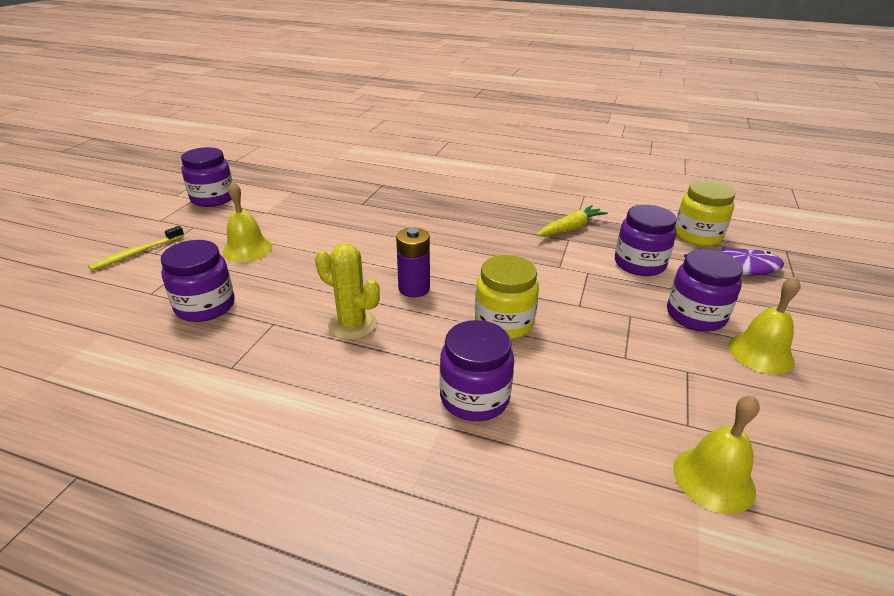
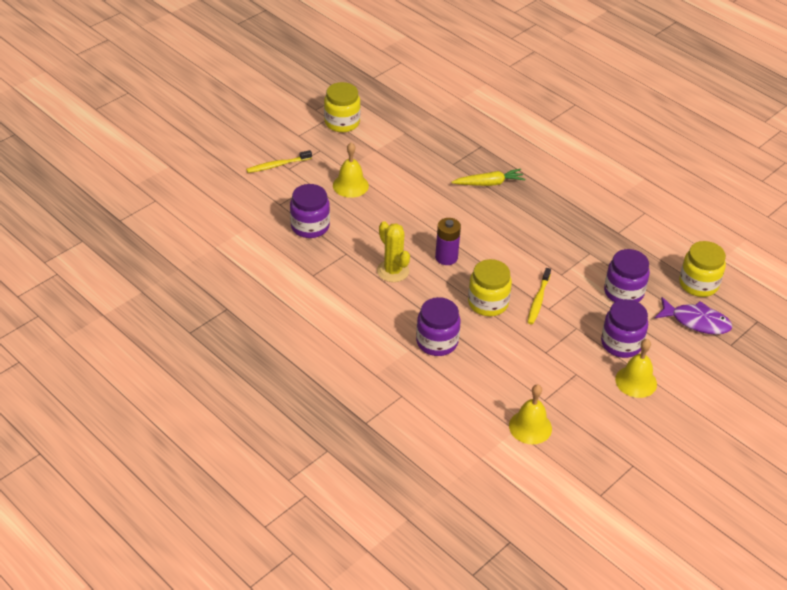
camera: 25 degrees right, 10 degrees up
(213, 198) = (342, 122): purple jar -> yellow jar
(559, 300) = (538, 300): none -> yellow toothbrush
(570, 228) = (601, 243): yellow carrot -> yellow carrot (489, 183)

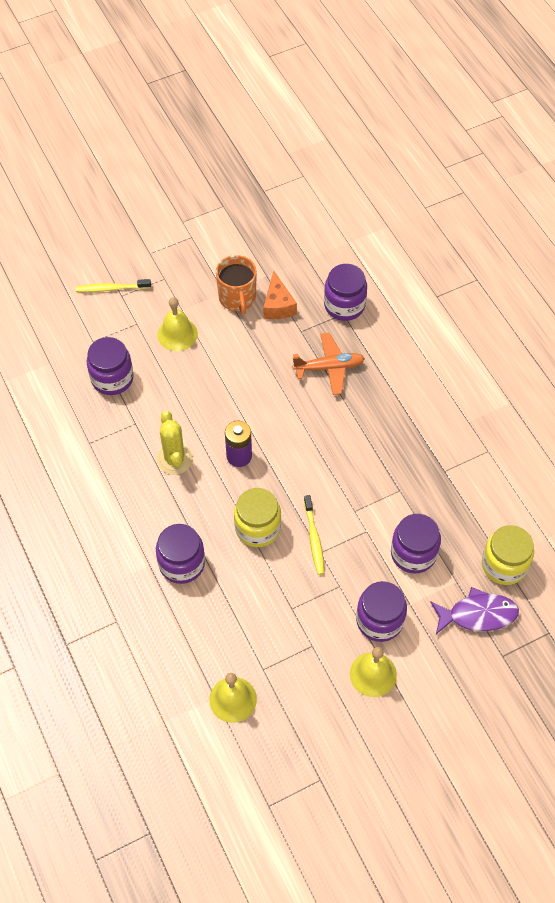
camera: 20 degrees right, 15 degrees up
(342, 122) = (203, 246): yellow jar -> none
(389, 152) = (237, 298): none -> orange mug
(425, 150) = (278, 305): none -> orange cheese
(479, 140) = (344, 305): none -> purple jar
(489, 183) = (329, 367): yellow carrot -> orange plane
(538, 300) = (314, 538): yellow toothbrush -> yellow toothbrush turned 45 degrees counterclockwise
(696, 321) = (478, 614): purple fish -> purple fish turned 45 degrees counterclockwise

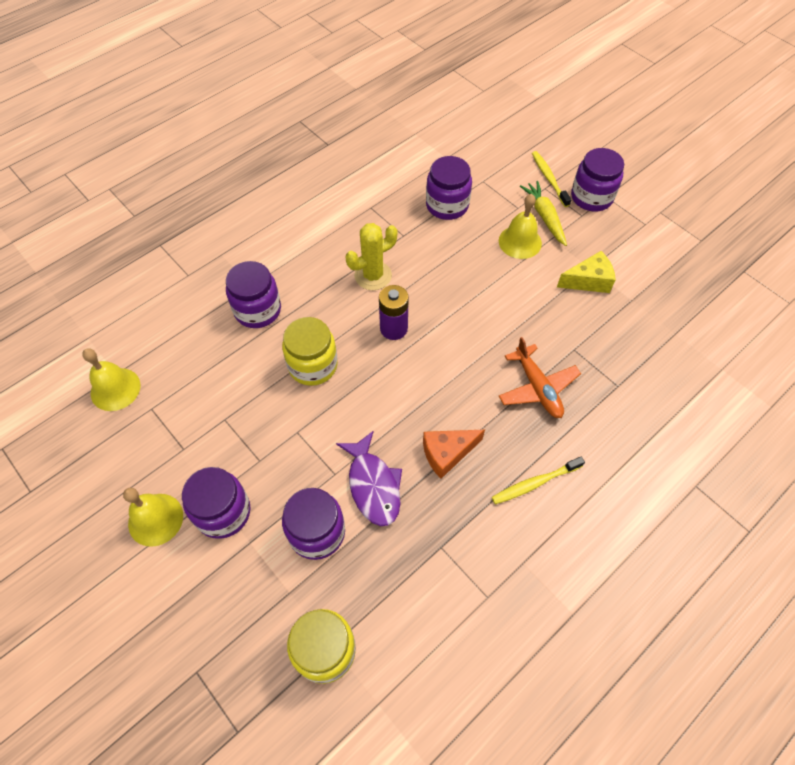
camera: 75 degrees right, 0 degrees up
(156, 306) = (544, 217): none -> yellow carrot
(237, 298) = (588, 281): orange mug -> yellow cheese
(278, 305) = (597, 319): orange cheese -> orange cheese (447, 453)
(314, 538) = (312, 421): yellow toothbrush -> yellow toothbrush (535, 483)
(344, 305) = (630, 384): purple jar -> purple jar (591, 197)
(478, 614) = (248, 628): purple fish -> purple fish (373, 485)

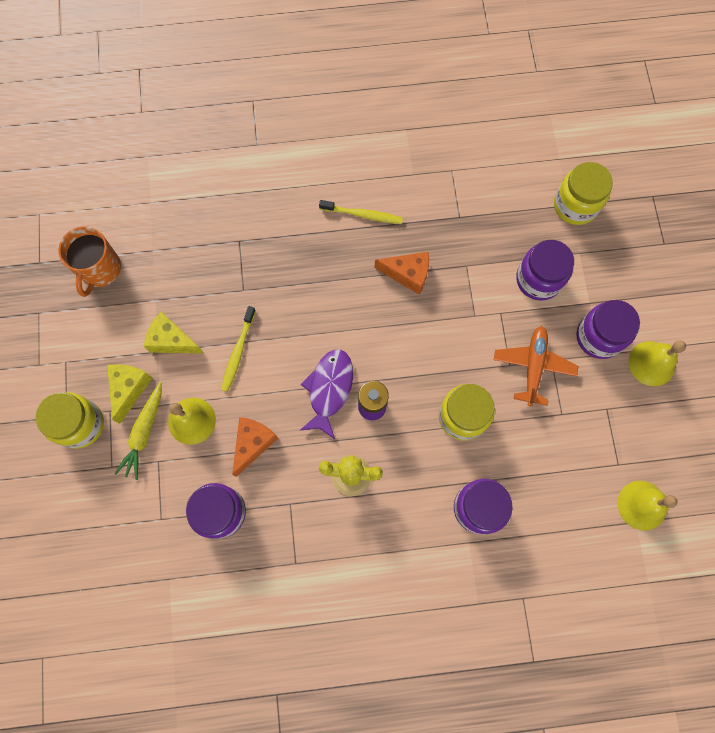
camera: 145 degrees left, 15 degrees up
(373, 485) = (478, 286): purple fish -> purple fish (329, 389)
(462, 253) = (253, 443): none -> orange cheese
(537, 387) = (300, 279): orange plane -> orange plane (533, 366)
(549, 178) = (96, 475): yellow toothbrush -> yellow toothbrush (238, 352)
(583, 234) = (129, 389): none -> yellow cheese
(591, 197) = (80, 424): purple jar -> yellow jar
(696, 294) = (100, 269): none -> orange mug

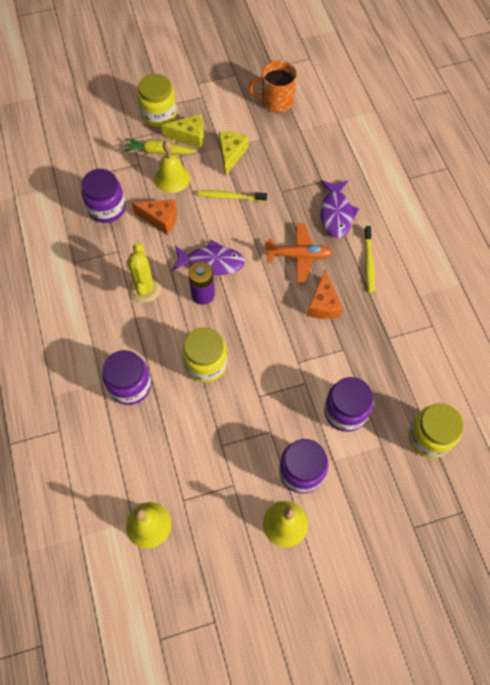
camera: 80 degrees right, 10 degrees down
(289, 234) = (336, 214): none -> purple fish
(533, 366) = (261, 416): orange plane -> orange plane (298, 256)

